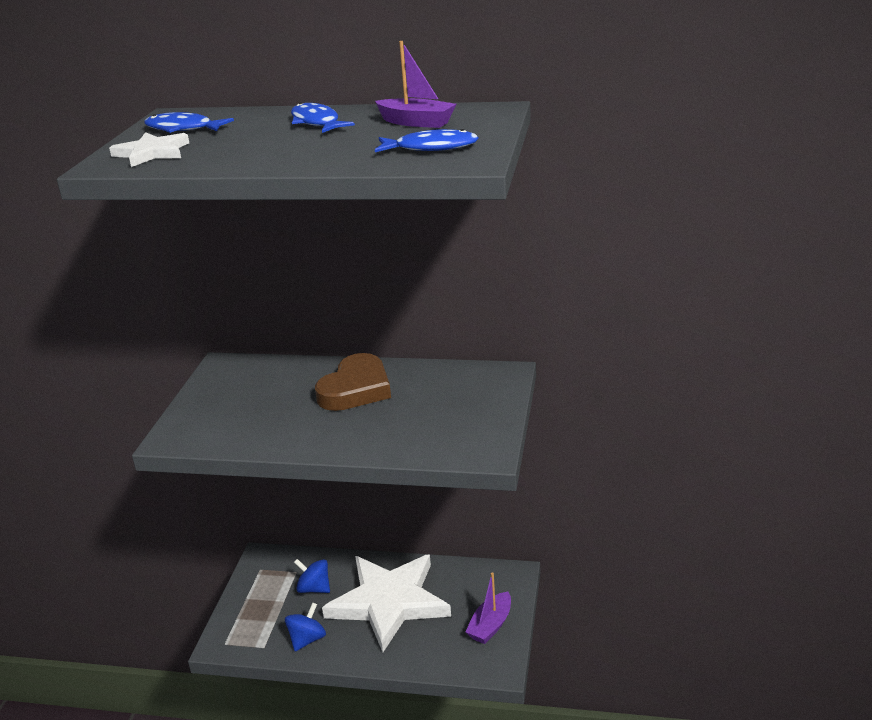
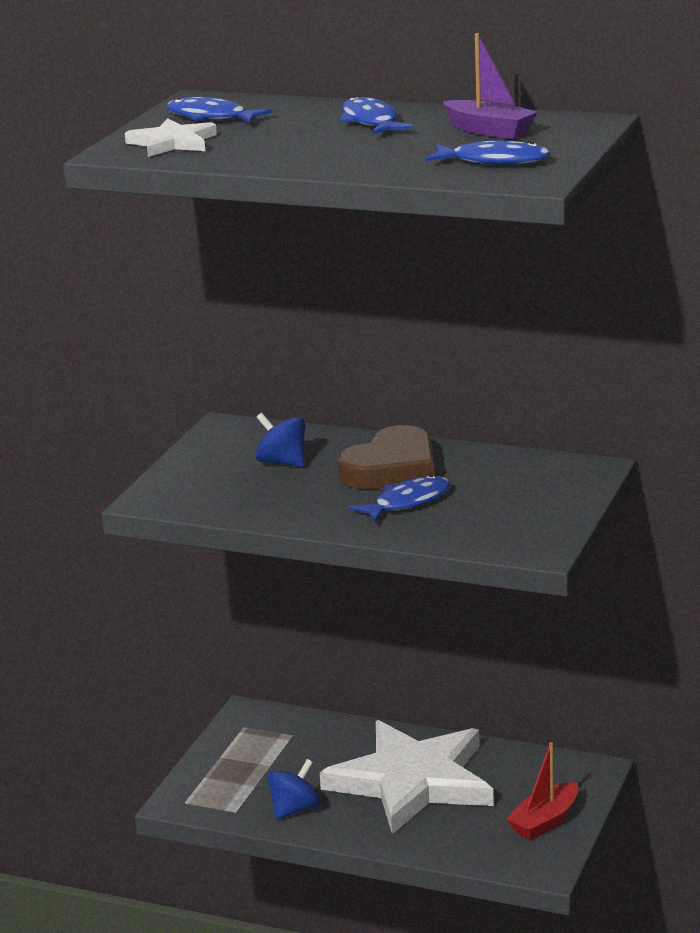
camera: 10 degrees right, 5 degrees down
(314, 588) = (314, 756): blue spinning top -> blue spinning top (282, 462)
(374, 419) = (408, 502): none -> blue fish
(490, 625) = (544, 821): purple boat -> red boat

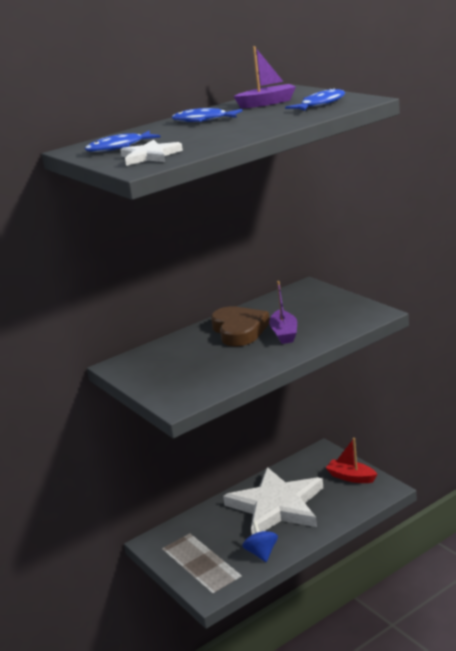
camera: 55 degrees left, 0 degrees up
(282, 462) = (188, 357): blue spinning top -> none
(408, 502) = (284, 334): blue fish -> purple boat
(544, 821) = (351, 477): red boat -> red boat turned 135 degrees clockwise

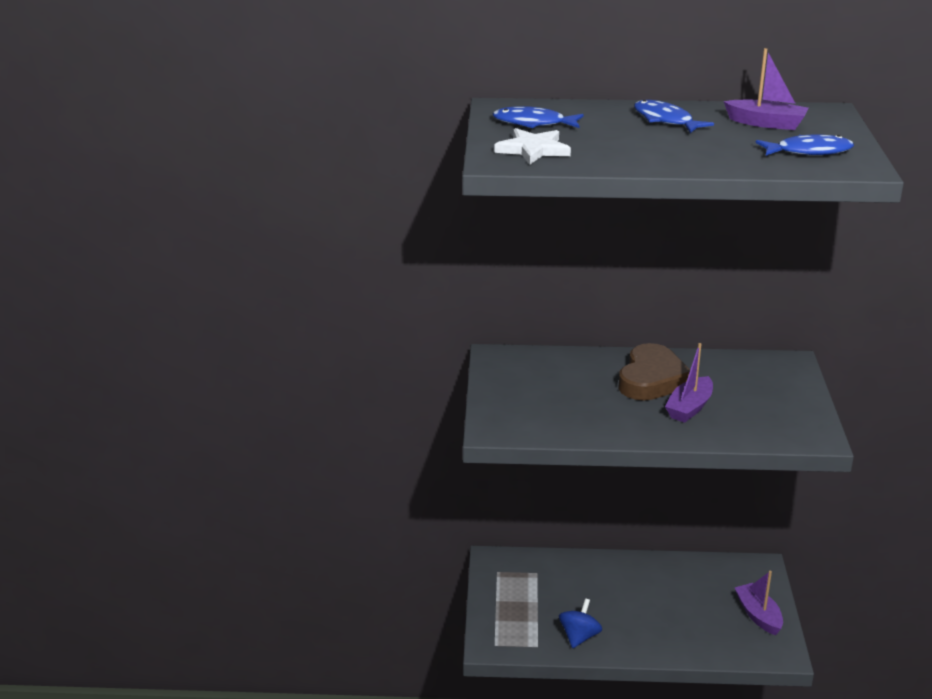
camera: 35 degrees right, 5 degrees up
(276, 506) = (647, 598): white star -> none
(351, 477) = (758, 615): red boat -> purple boat

